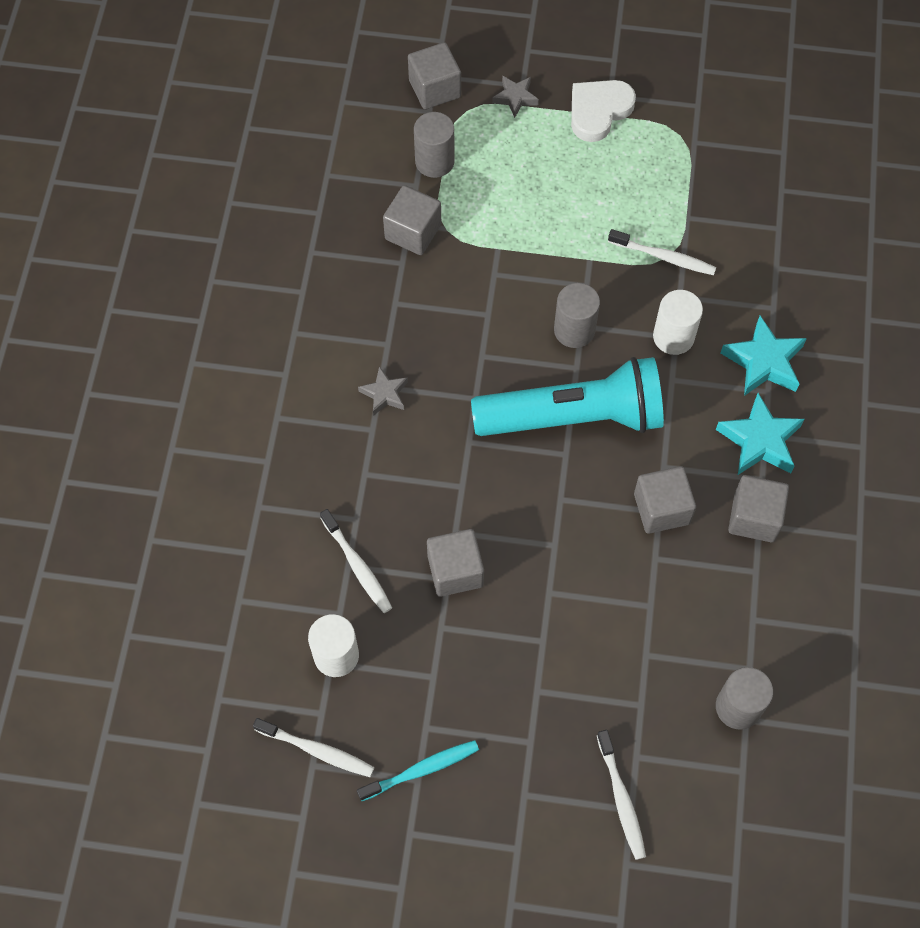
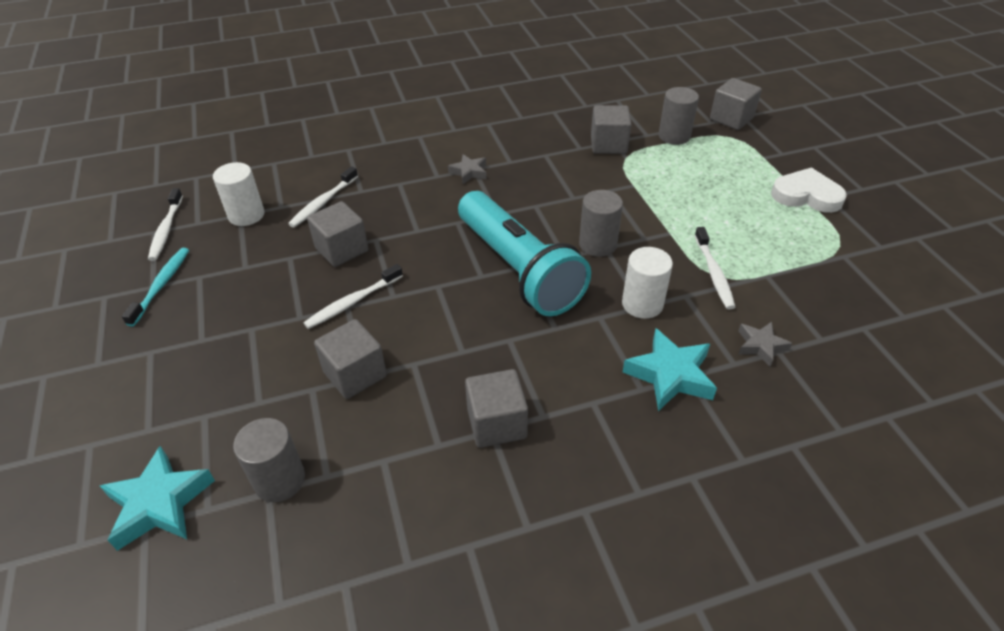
camera: 65 degrees right, 20 degrees down
(421, 770) = (161, 285): turquoise toothbrush -> turquoise toothbrush turned 120 degrees counterclockwise
(515, 98) = (767, 153): grey star -> grey star (760, 346)
(621, 799) = (157, 419): white toothbrush -> white toothbrush (353, 302)
(661, 509) = (465, 351): grey cube -> grey cube (355, 374)
(759, 440) = (583, 400): turquoise star -> turquoise star (159, 503)

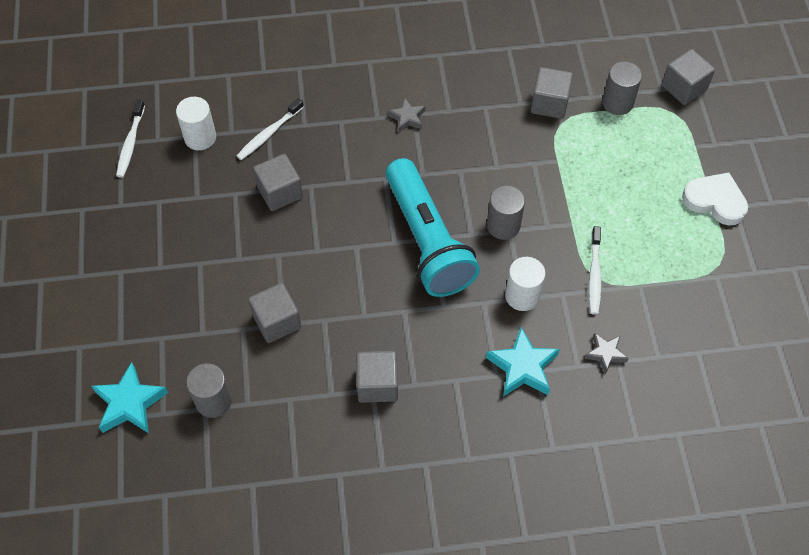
camera: 10 degrees right, 15 degrees up
(161, 285) = (127, 205): turquoise toothbrush -> none
(353, 302) = (283, 251): white toothbrush -> none

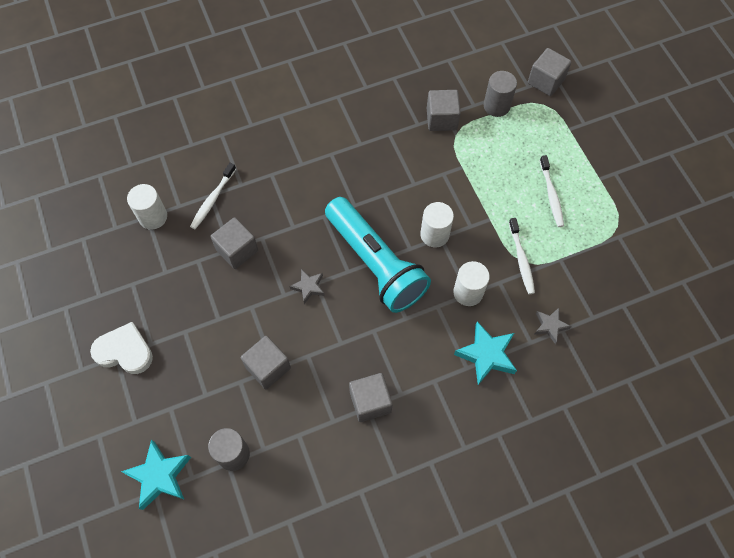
camera: 15 degrees left, 5 degrees up
(131, 143) = (92, 236): white toothbrush -> white toothbrush (551, 195)
(407, 118) = (327, 158): grey star -> grey star (308, 287)
(503, 225) = (434, 234): grey cylinder -> white cylinder
(715, 201) = (598, 172): white heart -> white heart (124, 351)

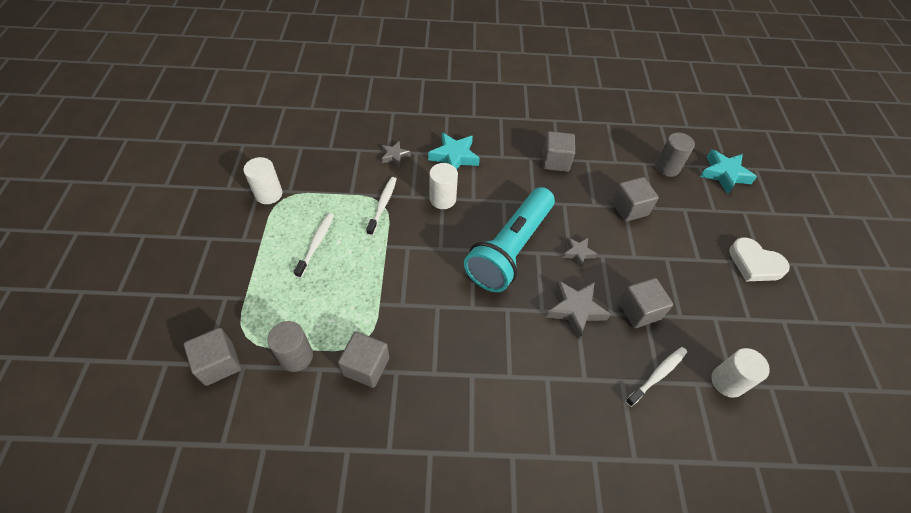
camera: 160 degrees left, 10 degrees down
(295, 228) = (575, 309): none -> grey star
(375, 263) = (510, 249): turquoise flashlight -> turquoise flashlight turned 135 degrees counterclockwise
(434, 234) = (444, 252): white cylinder -> white cylinder (268, 194)

